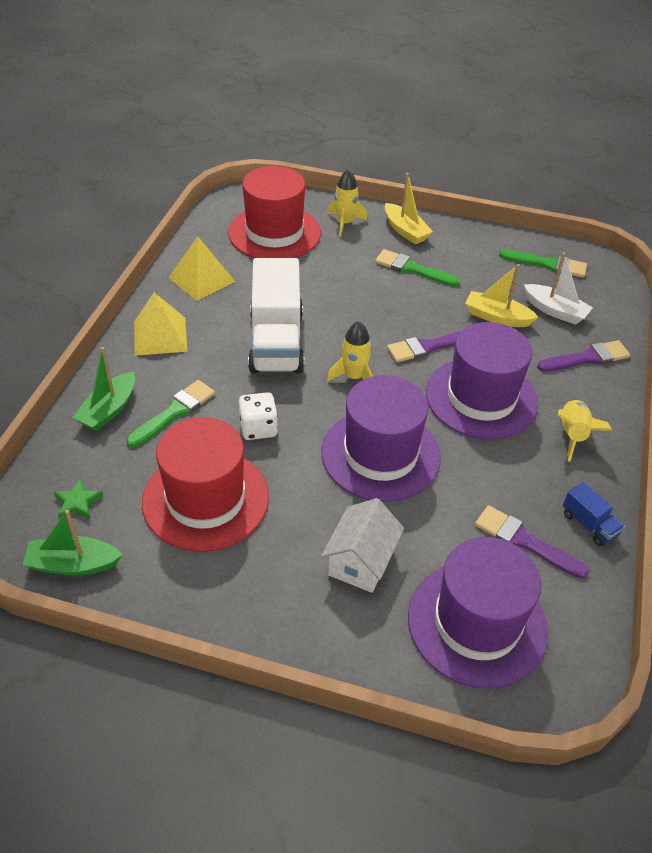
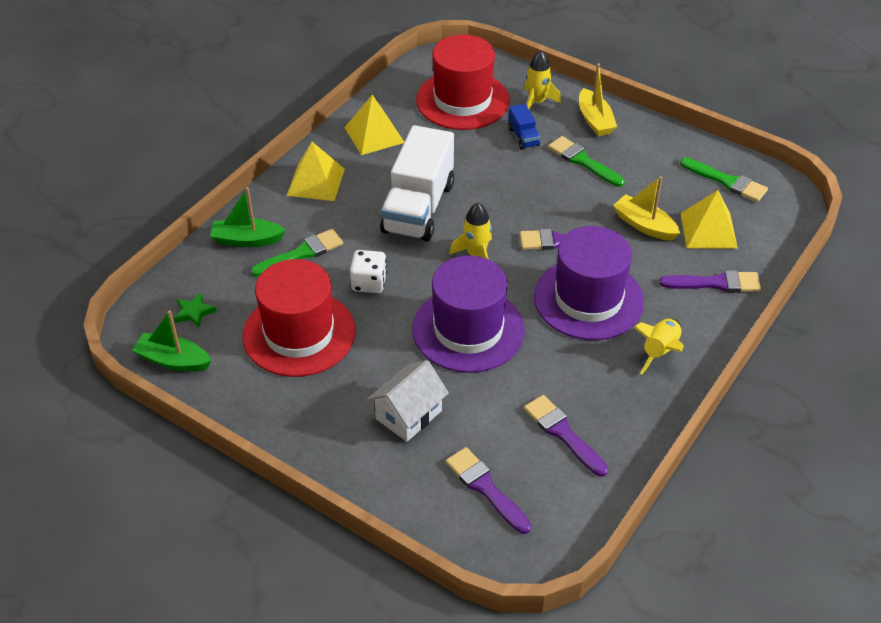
camera: 20 degrees right, 0 degrees up
(109, 410) = (247, 240): green boat -> green boat turned 45 degrees clockwise
(477, 623) = (485, 488): purple hat -> purple brush
(555, 311) = (708, 230): white boat -> yellow pyramid
(589, 524) = (631, 433): blue truck -> blue truck (523, 137)

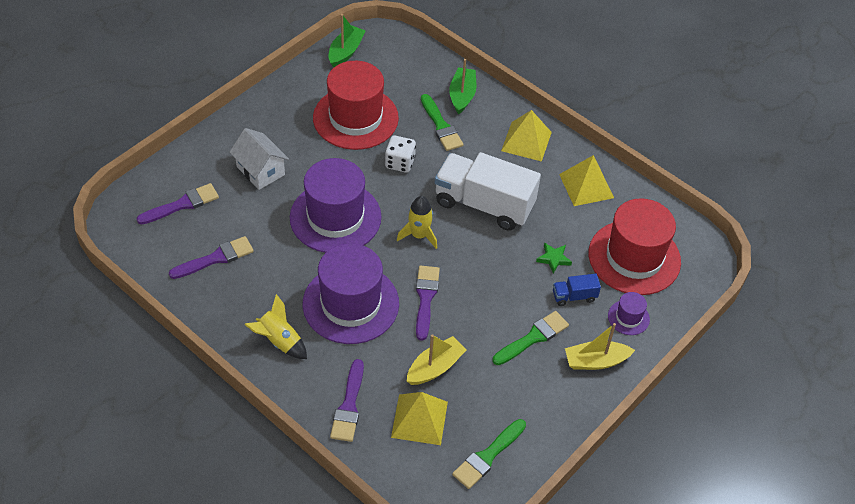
camera: 95 degrees right, 5 degrees up
(194, 312) = (390, 63): green star -> green star (553, 259)
(537, 102) = (628, 317): yellow rocket -> purple hat

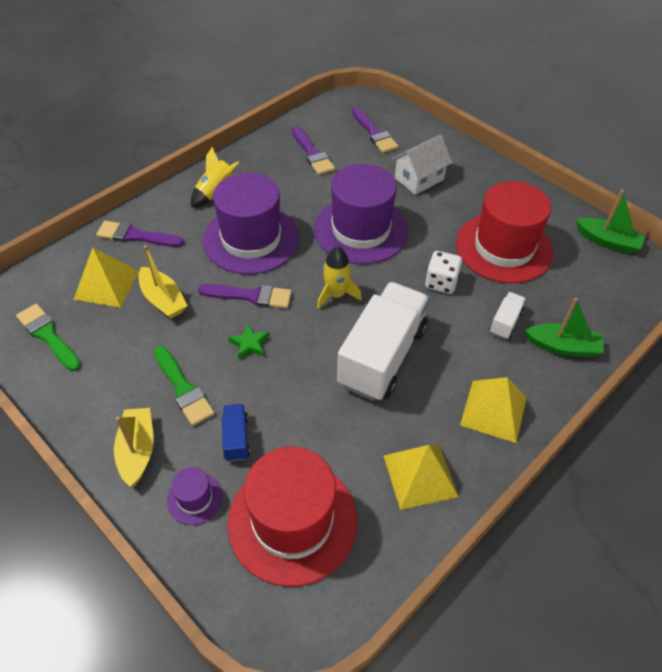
camera: 95 degrees right, 0 degrees up
(441, 126) = (505, 322): green brush -> white truck
(553, 259) = (296, 422): green star -> green star (249, 344)

